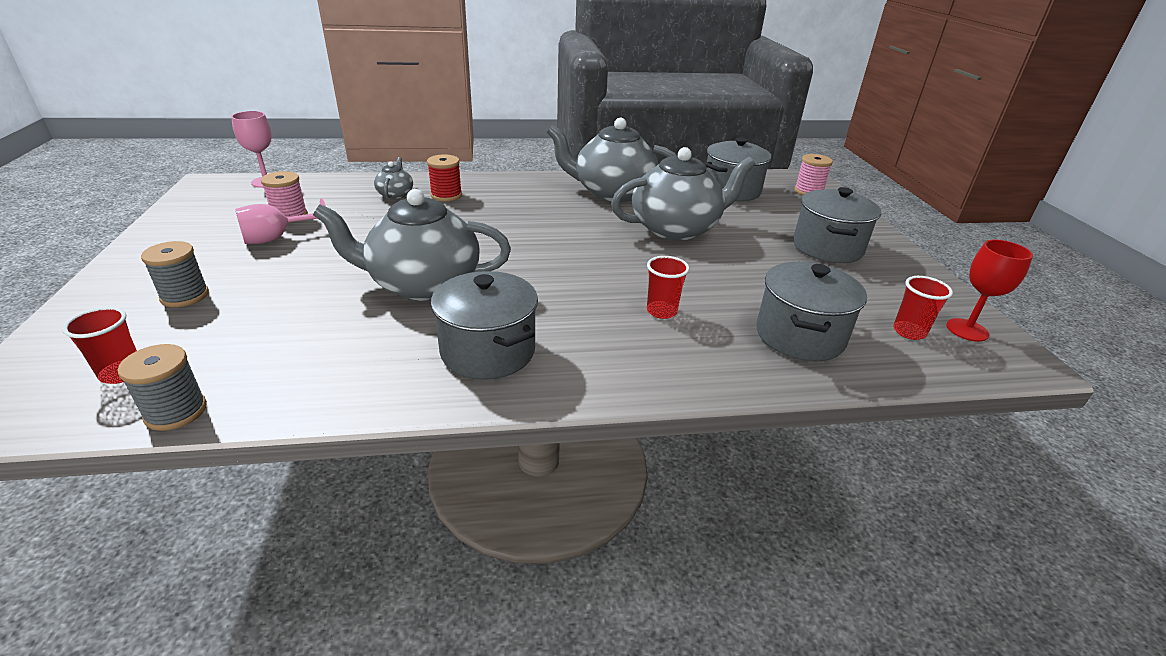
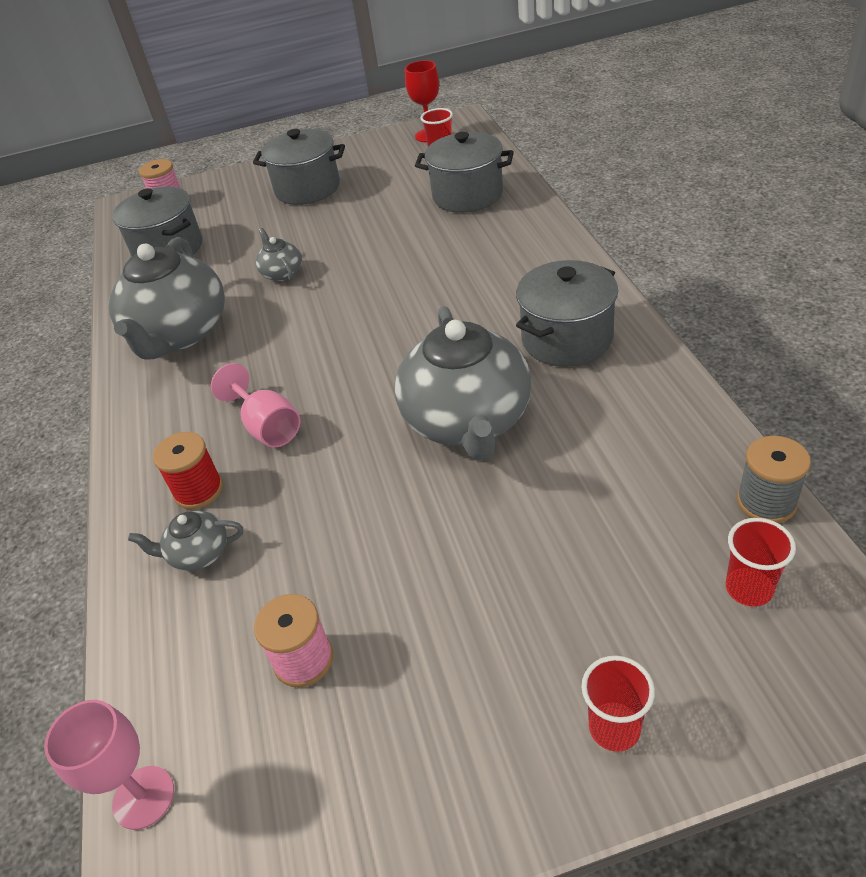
camera: 90 degrees left, 10 degrees up
(185, 296) = (584, 639): grey spool -> none
(277, 238) = (389, 629): pink goblet -> pink goblet (267, 426)
(661, 311) = (457, 259): red cup -> red cup (614, 728)
(676, 229) = (282, 273): grey teapot -> grey teapot, size x0.44

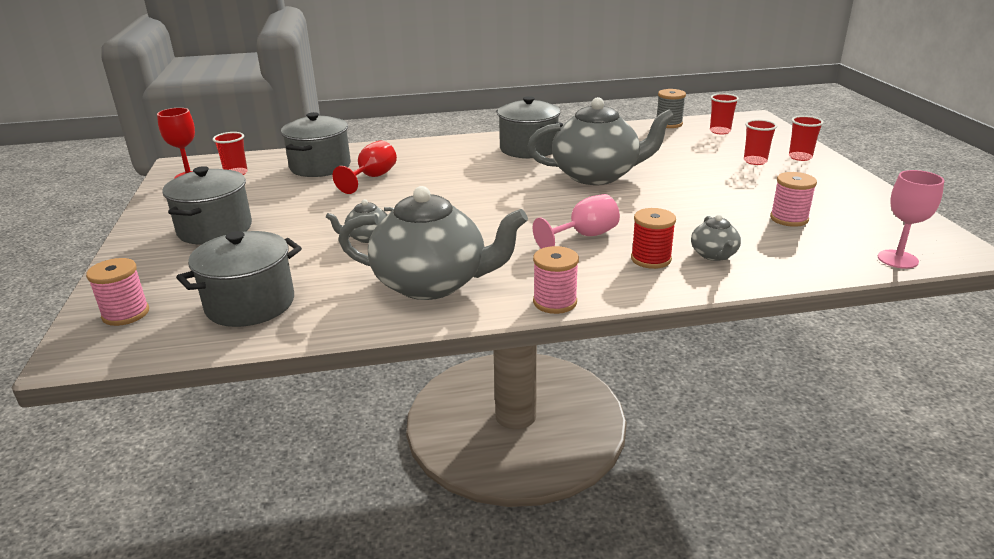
camera: 90 degrees left, 15 degrees down
(123, 420) = (555, 302): none -> pink spool
(437, 236) = (372, 178): none -> red goblet
(571, 638) = (755, 161): none -> red cup

